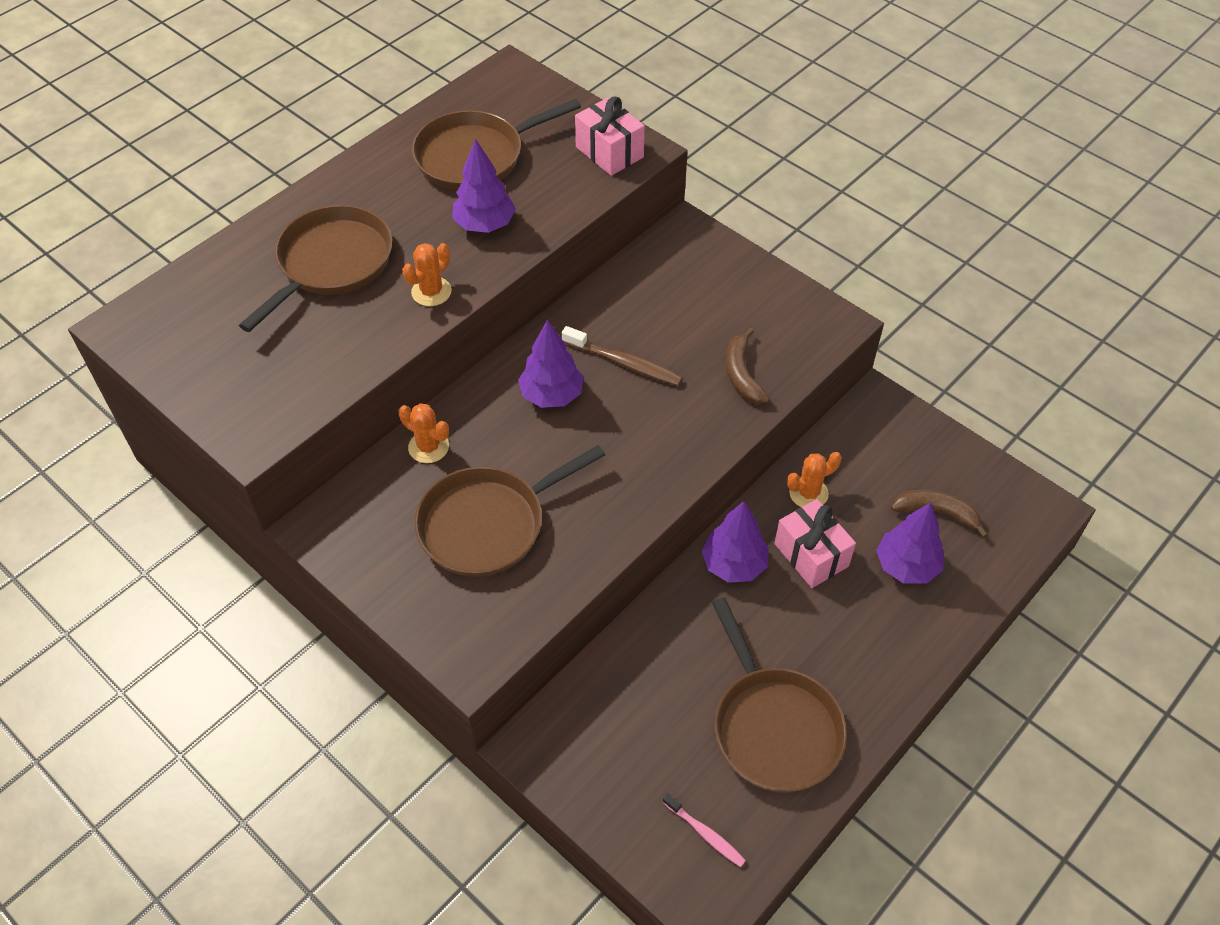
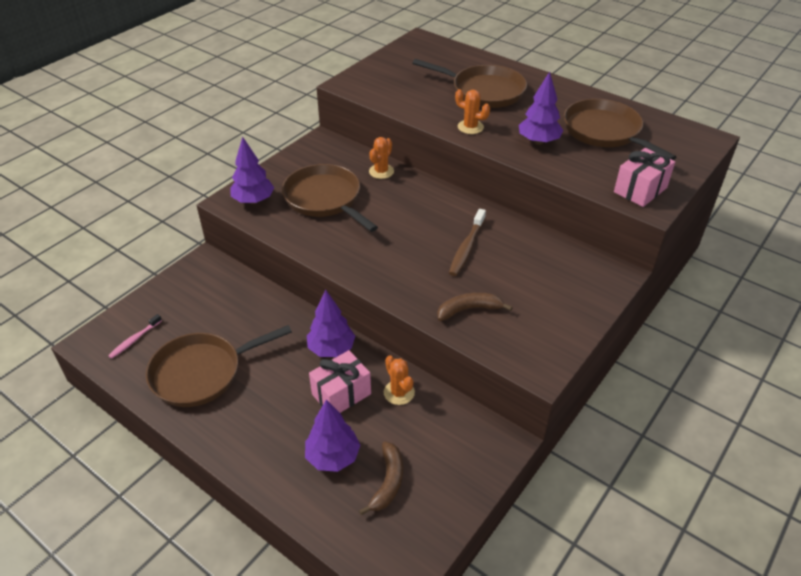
camera: 85 degrees right, 10 degrees down
(552, 395) = (431, 216): purple tree -> purple tree (253, 200)

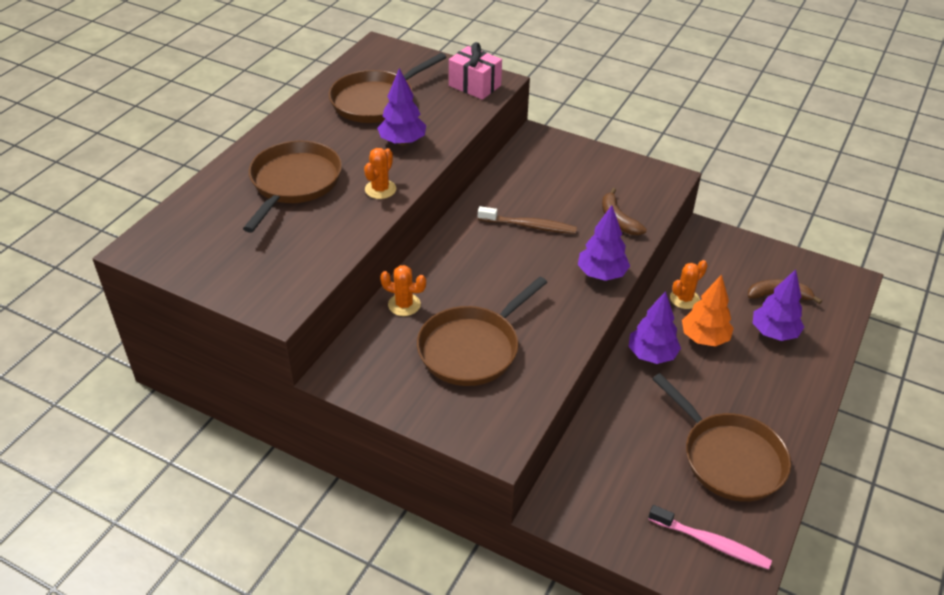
camera: 100 degrees left, 0 degrees up
(134, 339) = (711, 543): pink toothbrush -> pink toothbrush, size x1.54
(253, 200) = (492, 420): purple tree -> purple tree (601, 274)
(341, 394) = (704, 338): pink gift -> orange tree

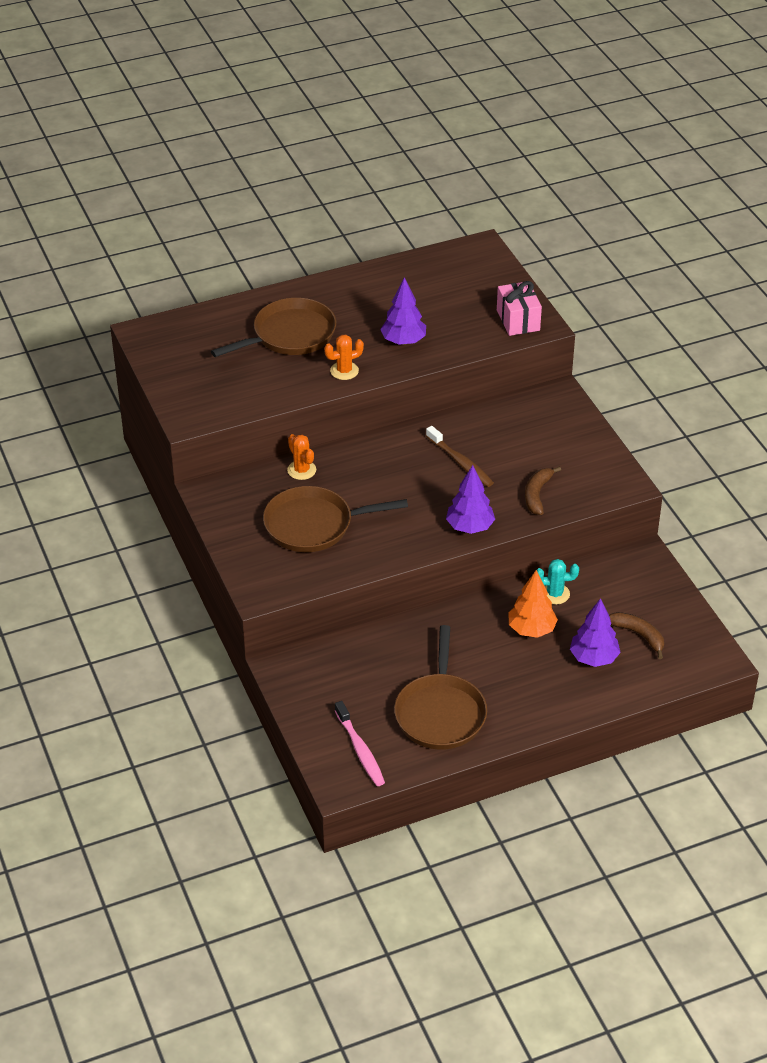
camera: 40 degrees right, 0 degrees up
(376, 101) = (423, 296): brown pan -> none
(652, 355) = (474, 617): purple tree -> none
(684, 299) = (555, 594): orange cactus -> turquoise cactus

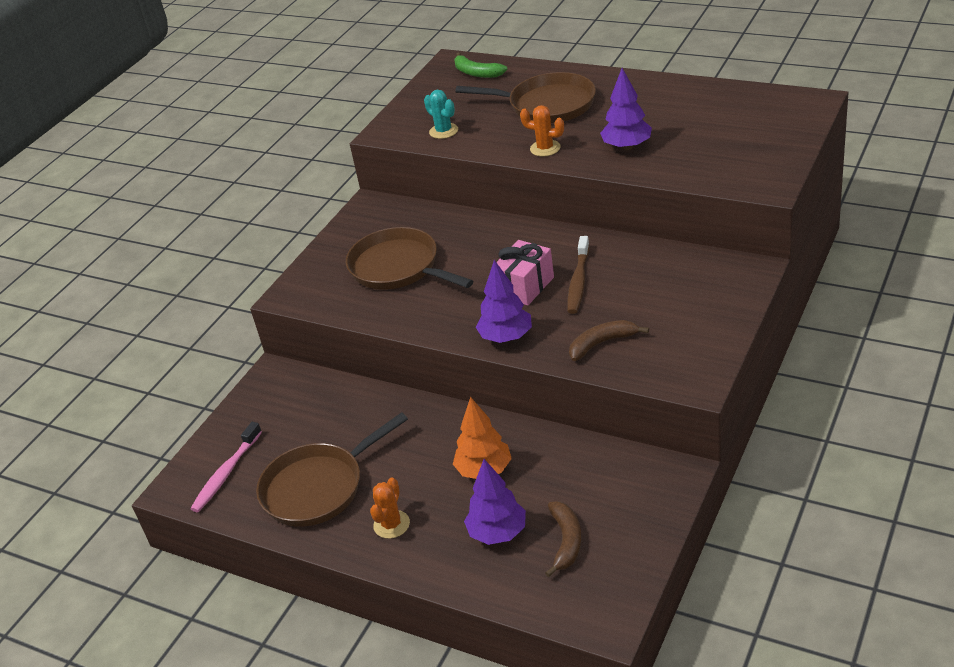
camera: 55 degrees right, 5 degrees down
(183, 333) = (477, 73): none -> green banana
(301, 470) = (452, 223): orange cactus -> orange cactus (391, 524)
(518, 320) = (753, 173): pink gift -> pink gift (525, 286)
(555, 594) = (548, 453): turquoise cactus -> turquoise cactus (443, 131)

